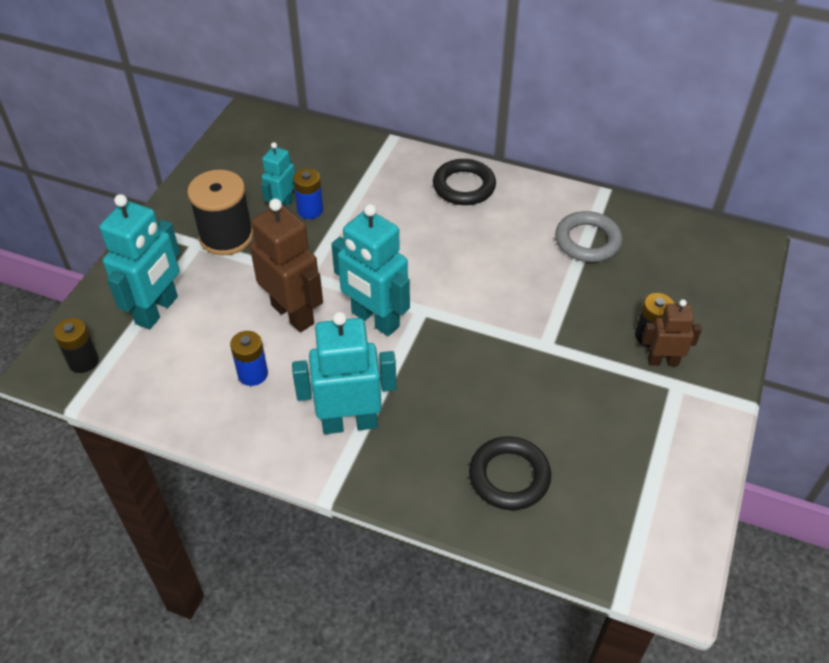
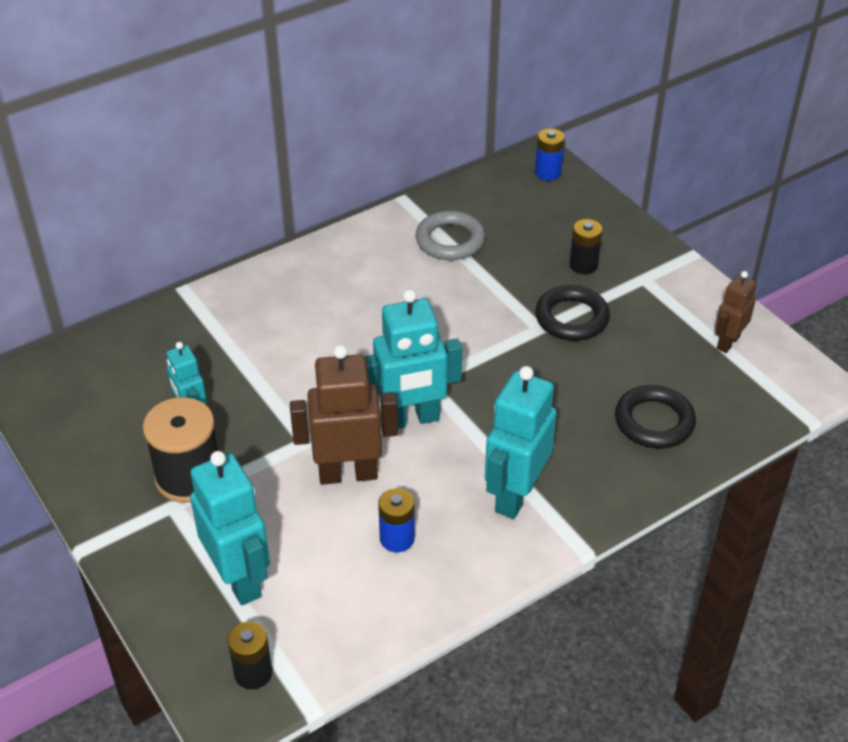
camera: 55 degrees left, 5 degrees down
(310, 210) = (220, 396): blue battery -> blue battery (548, 172)
(464, 186) = (304, 277): black ring -> black ring (571, 318)
(662, 361) = (614, 272): brown robot -> brown robot (727, 342)

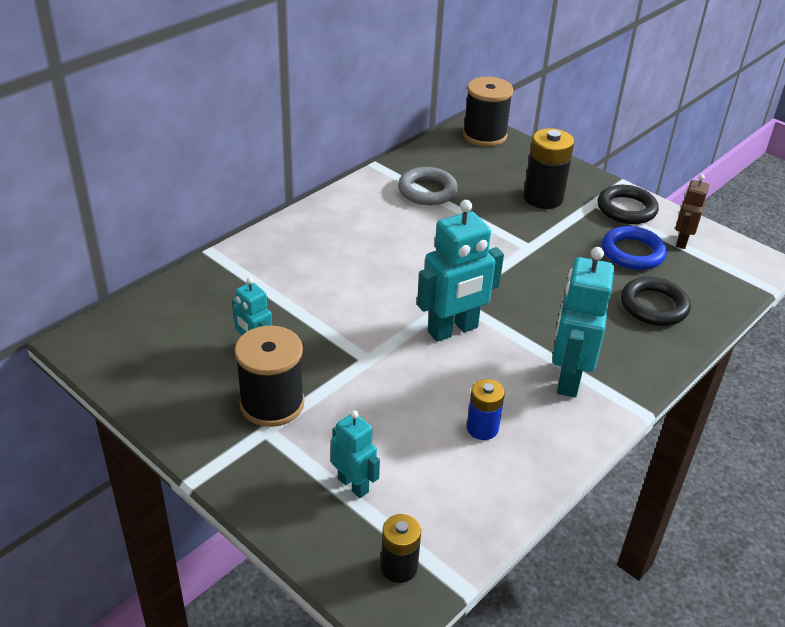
camera: 15 degrees left, 5 degrees down
(239, 579) = (353, 485): turquoise robot -> turquoise robot, size x0.58
(348, 473) = (416, 381): brown robot -> none
(548, 172) = (484, 135): blue battery -> black spool
(571, 318) = (551, 237): black ring -> black ring (626, 209)
(583, 265) = (543, 198): black battery -> black battery, size x1.68
(660, 350) = (632, 252): none -> blue ring

